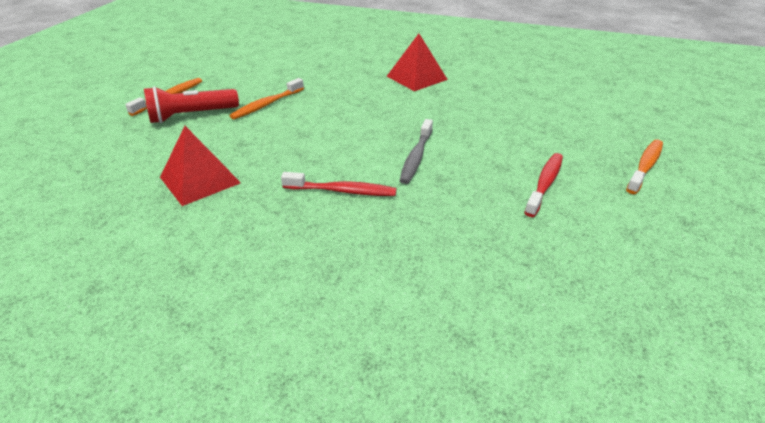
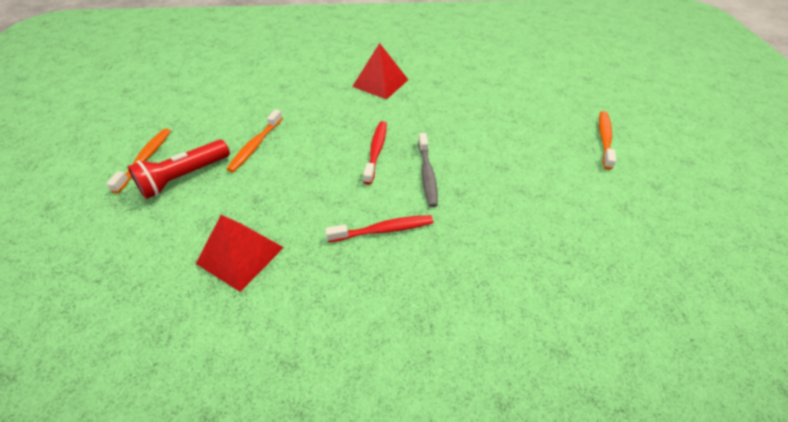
camera: 20 degrees left, 10 degrees up
(545, 184) = (542, 176): red toothbrush -> red toothbrush (376, 151)

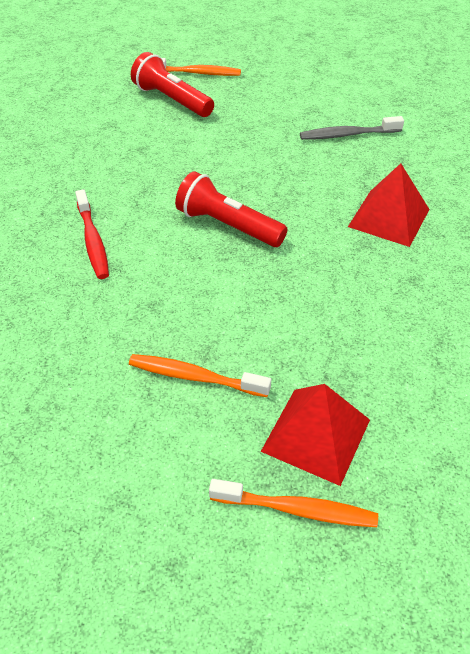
camera: 85 degrees right, 0 degrees up
(240, 255) = (69, 152): red pyramid -> red pyramid (316, 435)
(255, 146) = (226, 133): orange toothbrush -> orange toothbrush (194, 377)
(376, 151) = (228, 225): red toothbrush -> red flashlight
(427, 174) = (185, 274): grey toothbrush -> grey toothbrush (347, 135)

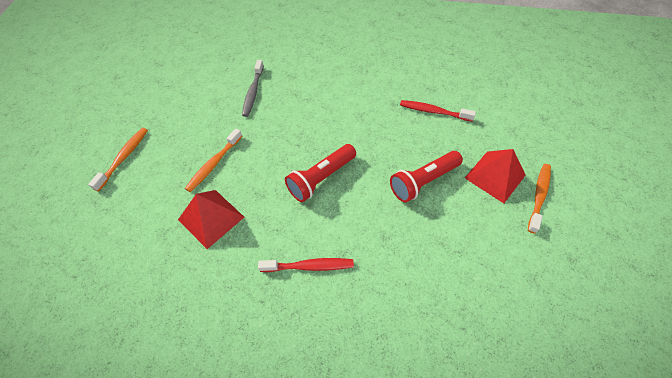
camera: 75 degrees left, 10 degrees up
(172, 100) = (152, 182): red flashlight -> red flashlight (423, 181)
(194, 377) = (449, 224): orange toothbrush -> orange toothbrush (213, 164)
(389, 217) = (341, 98): red pyramid -> red pyramid (211, 218)
(425, 333) = (433, 111): none -> red toothbrush

